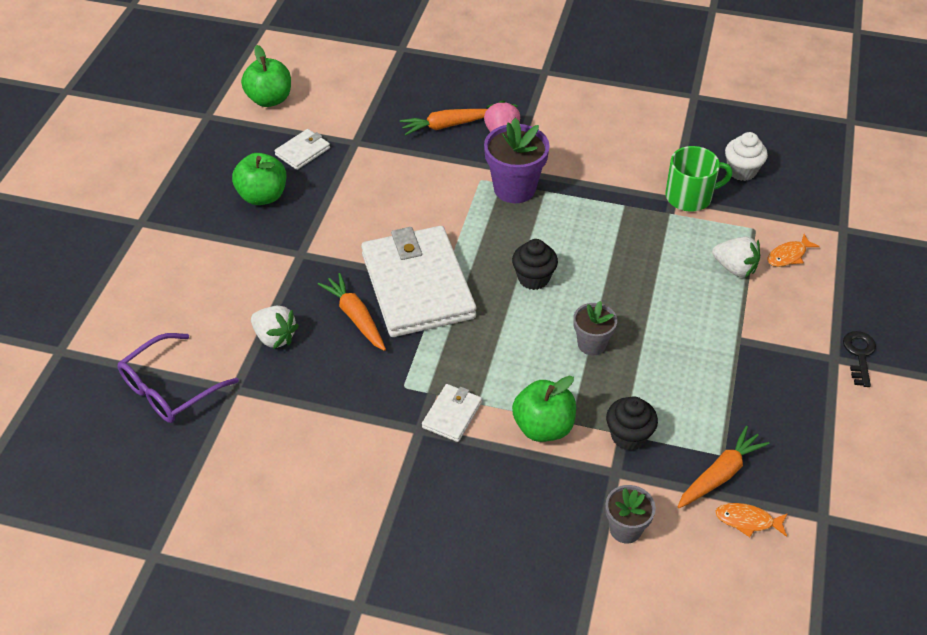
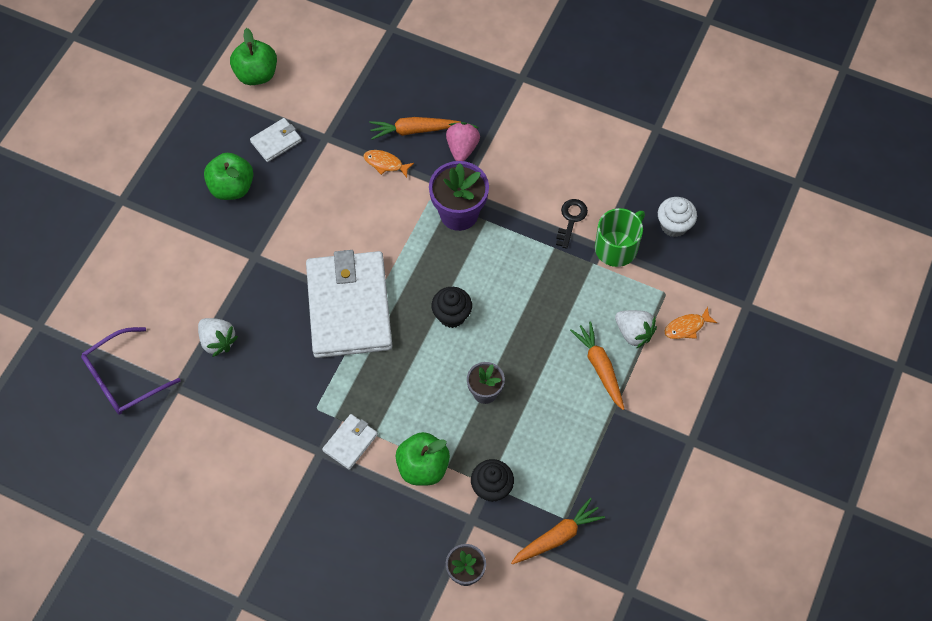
camera: 10 degrees right, 15 degrees up
(355, 317) = (289, 331): orange carrot -> orange carrot (600, 367)
(690, 196) = (617, 247): green mug -> green mug turned 45 degrees counterclockwise
(747, 521) = (567, 583): orange fish -> orange fish (385, 164)
(859, 355) = (714, 441): black key -> black key (571, 219)

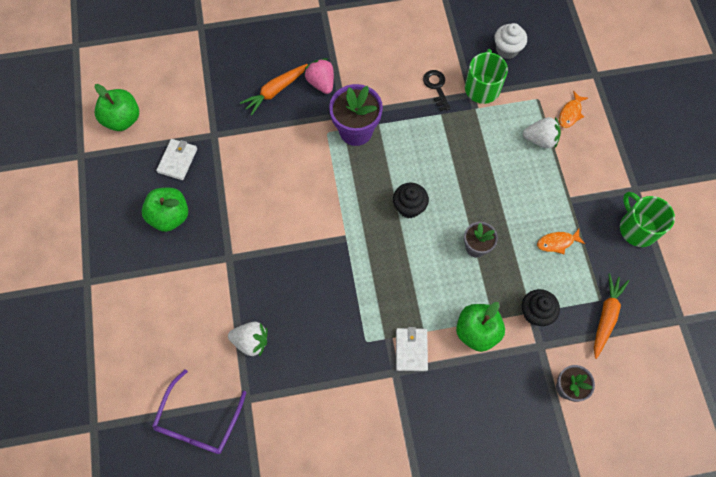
camera: 35 degrees left, 5 degrees up
(349, 307) = (330, 249): white wallet -> none
(385, 164) = (274, 127): orange fish -> orange fish (557, 242)
(600, 367) = (537, 178): orange carrot -> none
(660, 478) = (637, 228): none -> green mug

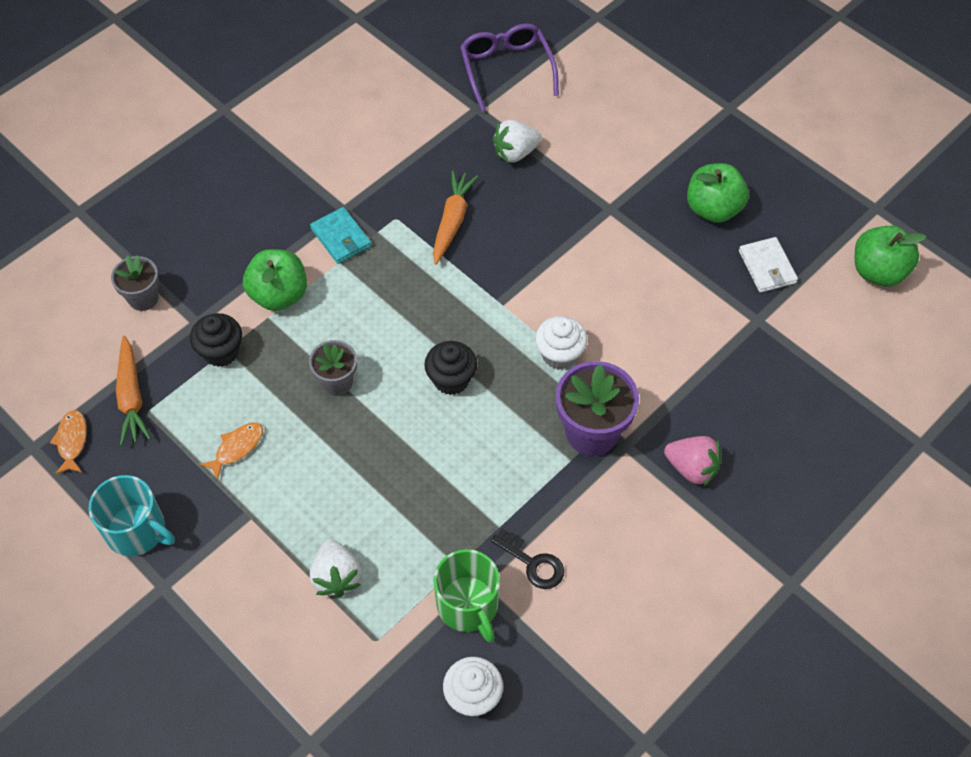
camera: 145 degrees right, 10 degrees down
(275, 91) = (739, 418): orange carrot -> orange carrot (452, 221)
(337, 183) = (559, 355): none -> white cupcake
(411, 350) = (341, 237): white wallet -> turquoise wallet
(540, 139) = (336, 576): white strawberry -> white strawberry turned 75 degrees counterclockwise
(570, 113) = (314, 647): orange fish -> orange fish (72, 441)
(637, 228) = (137, 530): green mug -> turquoise mug

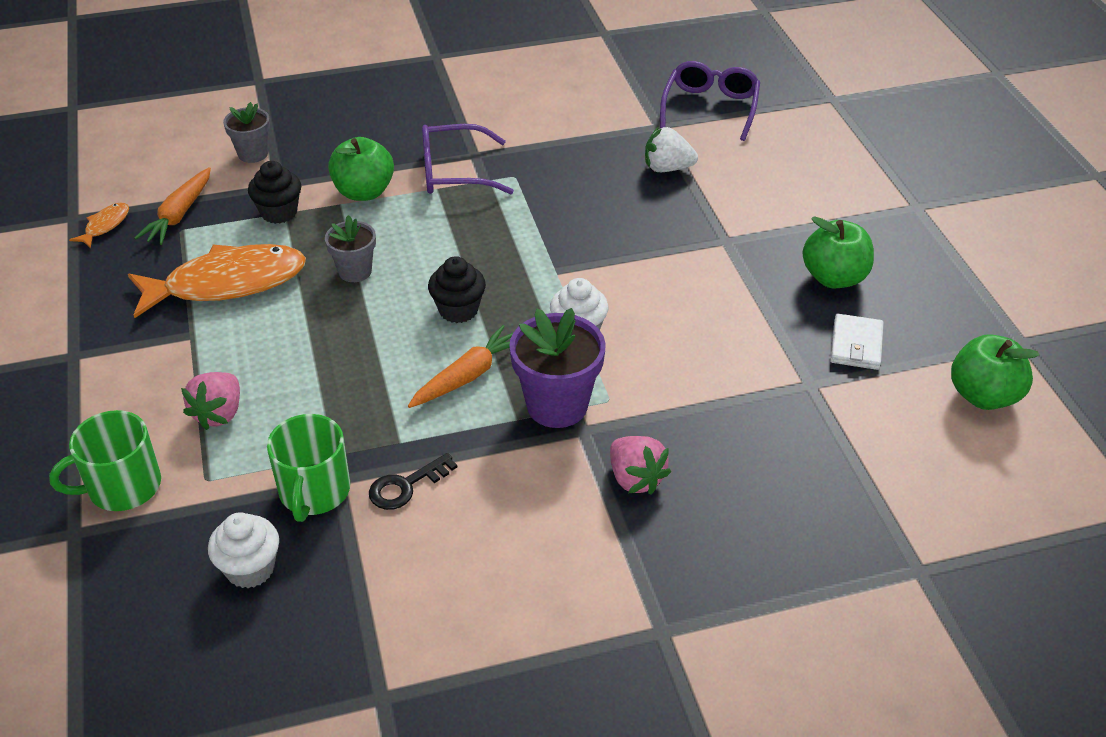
camera: 30 degrees right, 15 degrees down
(137, 530) = (93, 307): turquoise mug -> none
(236, 448) = (227, 283): orange fish -> orange fish, size x2.34
(314, 683) = (122, 487): none -> green mug
(336, 576) = (219, 414): white strawberry -> pink strawberry
(341, 237) = (454, 172): turquoise wallet -> purple glasses
(452, 221) = (564, 196): orange carrot -> orange carrot (467, 376)
(533, 563) = (406, 486): black key -> black key turned 75 degrees clockwise

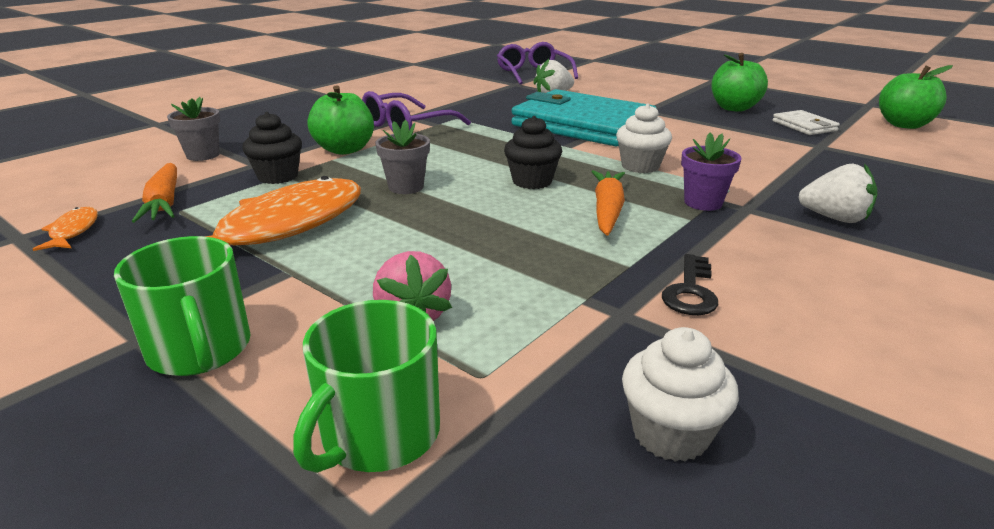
camera: 35 degrees left, 15 degrees down
(314, 492) = (617, 332): green mug -> green mug (200, 350)
(557, 405) = (703, 203): purple flower pot -> purple flower pot, size x0.60
(620, 240) = (582, 125): none -> turquoise wallet
(635, 479) = (834, 218): pink strawberry -> white strawberry

